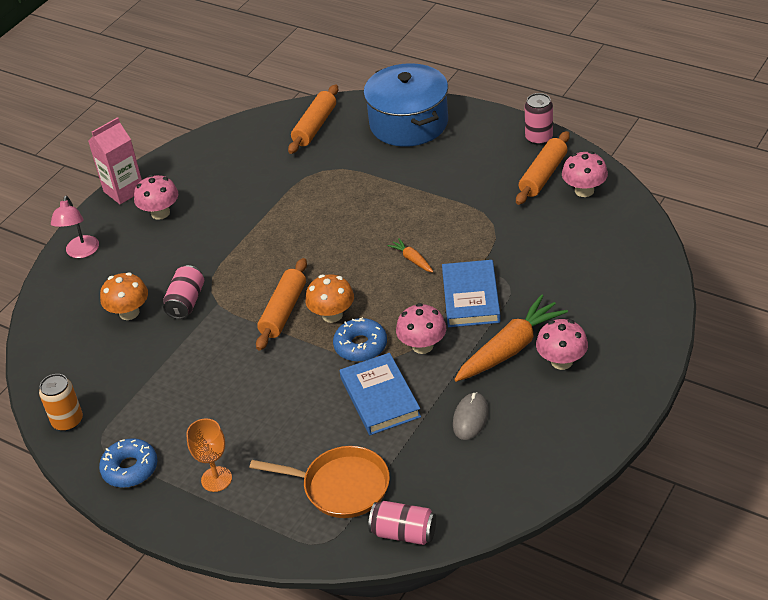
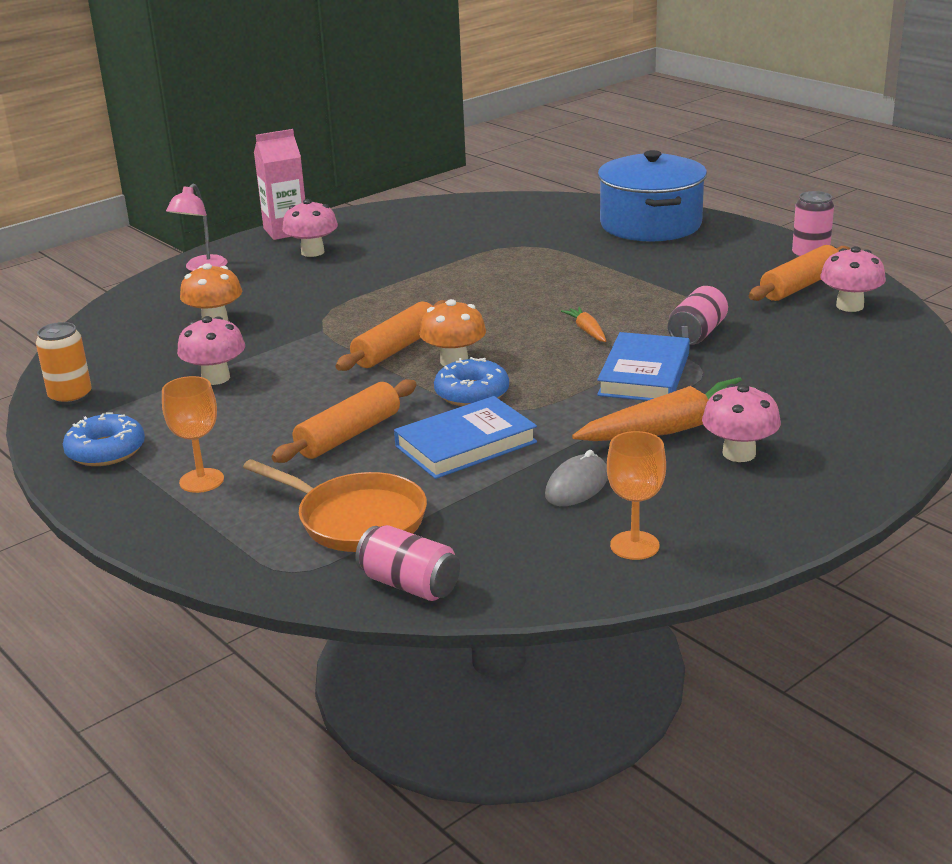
camera: 15 degrees right, 15 degrees down
(186, 302) = (286, 323): pink can -> pink can (697, 334)
(315, 126) = (536, 213): orange rolling pin -> orange rolling pin (348, 435)
(380, 397) = (465, 444): blue book -> blue book turned 60 degrees clockwise
(422, 346) = (553, 407): pink mushroom -> pink mushroom (215, 378)
(528, 462) = (634, 545): none -> orange goblet

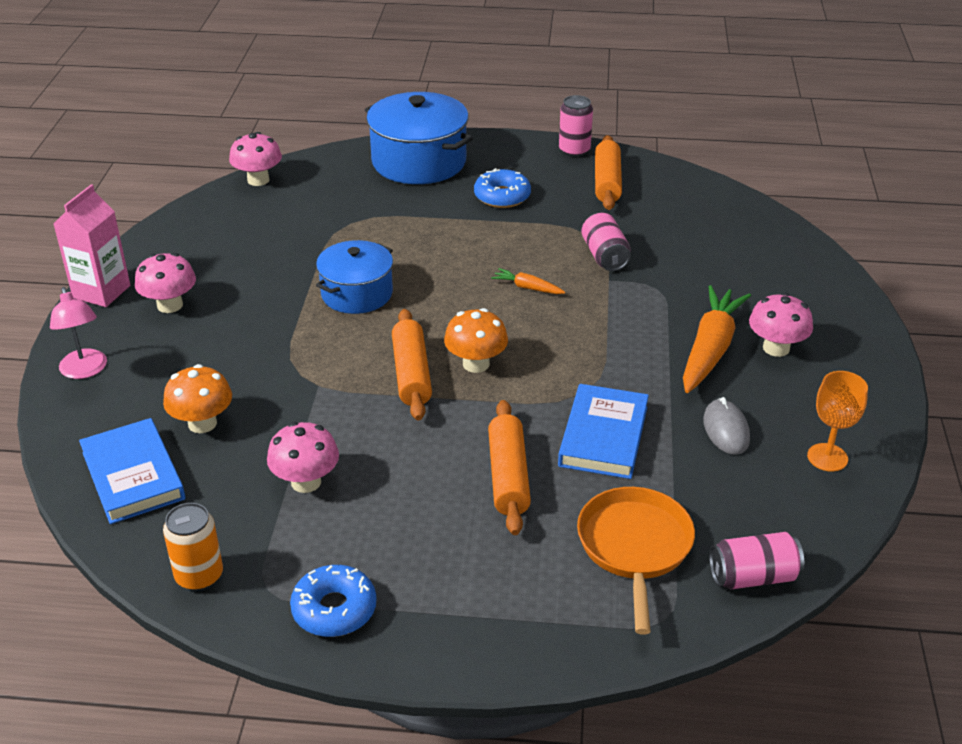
camera: 45 degrees left, 10 degrees up
(201, 481) = (466, 586): orange goblet -> none
(356, 519) = (634, 547): orange pan -> orange pan turned 75 degrees counterclockwise
(447, 288) = (357, 293): none -> blue pot
(472, 393) = (536, 388): blue donut -> blue donut (502, 196)
(644, 374) = (624, 309): blue book -> blue book (133, 475)
(849, 306) = (661, 187): pink mushroom -> pink mushroom (258, 180)

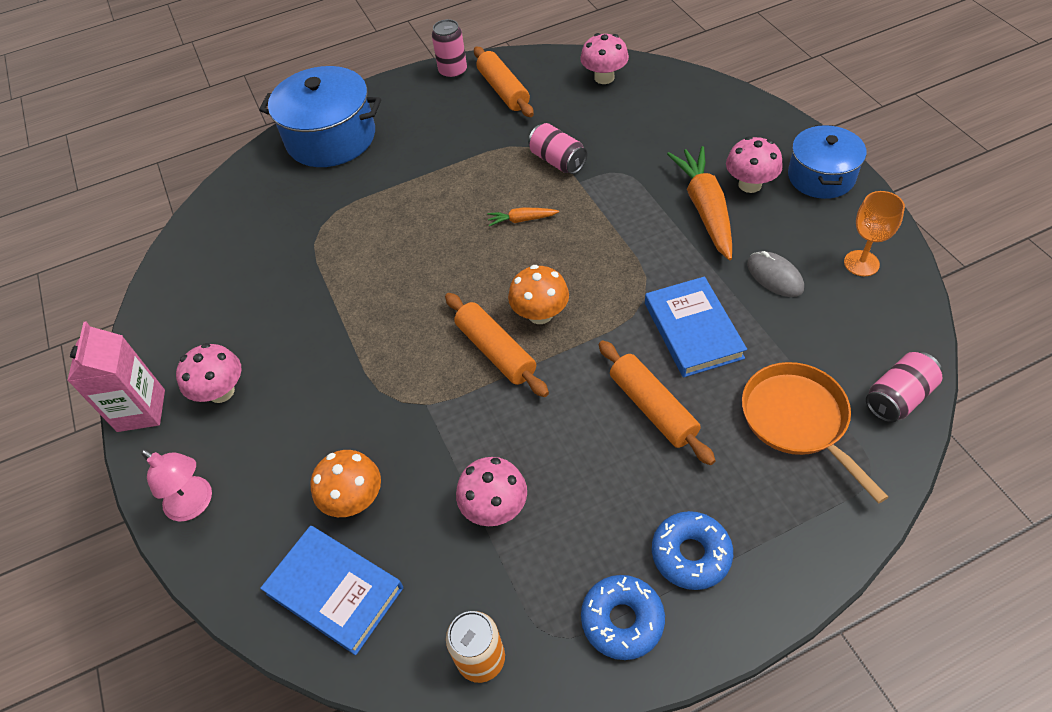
camera: 25 degrees left, 15 degrees up
(258, 180) = (199, 220): pink mushroom -> pink mushroom (604, 77)
(357, 293) = (384, 295): blue pot -> blue pot (821, 176)
(502, 196) = (430, 141): blue donut -> blue donut (691, 554)

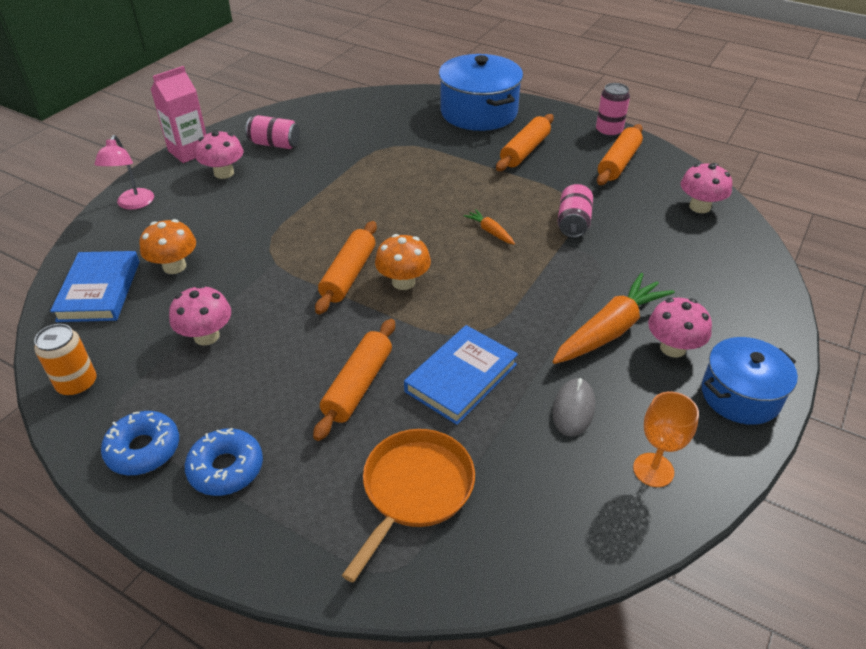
camera: 50 degrees right, 10 degrees down
(426, 138) = (525, 151): none -> orange rolling pin
(898, 397) = (500, 563): pink can -> pink can (275, 144)

